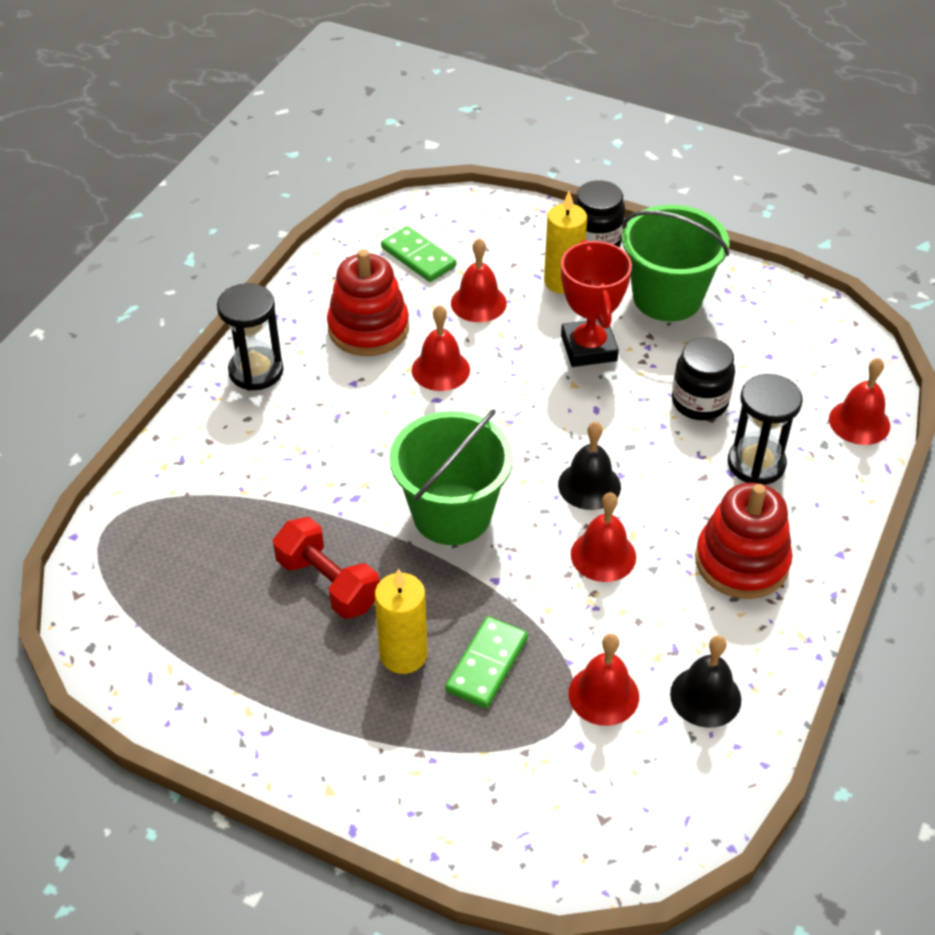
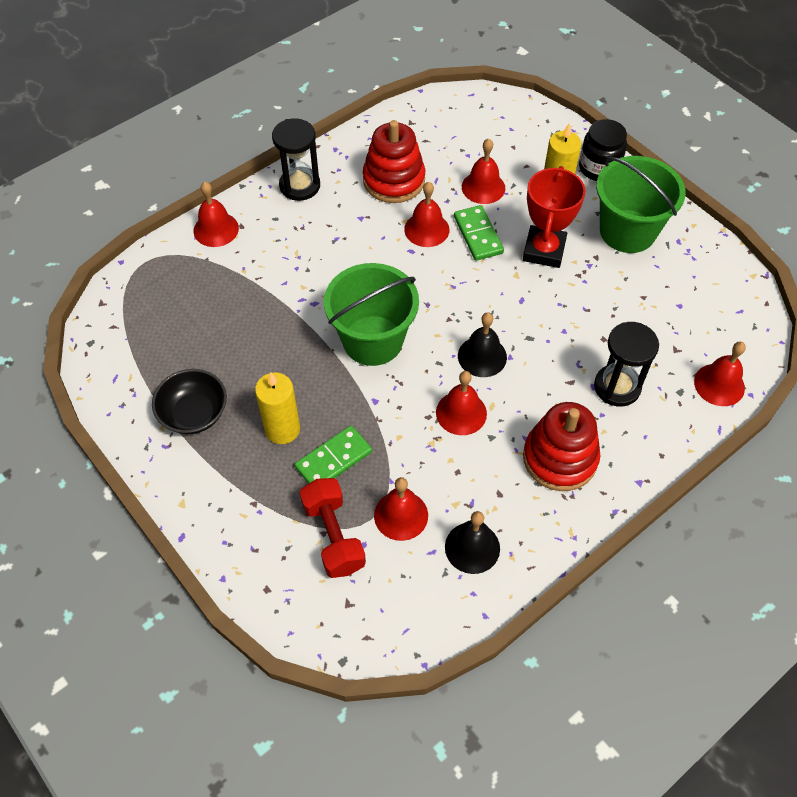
camera: 25 degrees right, 10 degrees up
(178, 456) = (216, 229): none -> red bell
(280, 679) = (194, 413): none -> black bowl
(328, 583) = (262, 358): red dumbbell -> red dumbbell (333, 536)
(418, 257) = (460, 137): green domino -> green domino (478, 235)
(699, 402) = (602, 322): black jar -> none

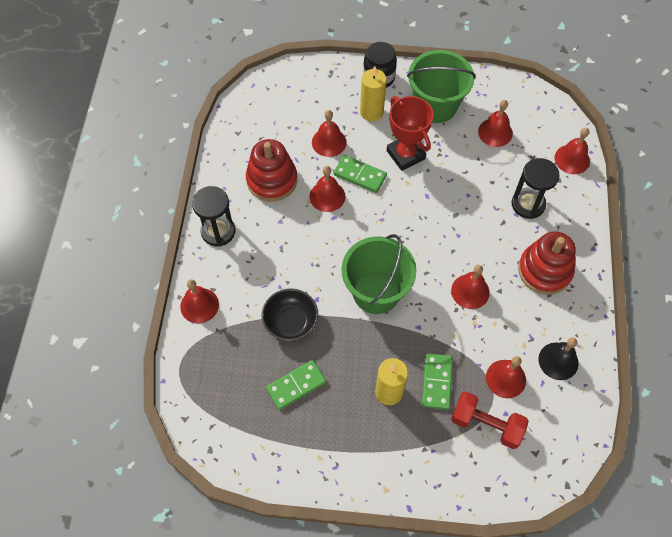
camera: 45 degrees left, 5 degrees up
(194, 413) = (328, 431): black bowl -> black bowl (291, 322)
(213, 355) = (296, 385): none -> green domino
(482, 356) = (444, 248): black bell -> none
(662, 298) = (495, 132): none -> red bell

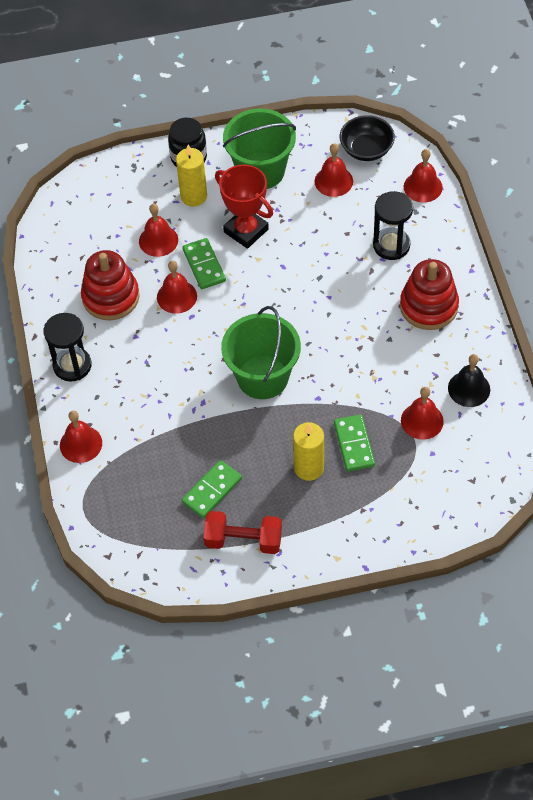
camera: 15 degrees left, 5 degrees down
(291, 322) = (184, 432): black bowl -> black bowl (366, 149)
(360, 175) = (204, 265): green domino -> green domino turned 60 degrees clockwise
(470, 291) = (359, 348): red bell -> none
(486, 424) = (416, 469): red dumbbell -> red dumbbell (243, 540)

